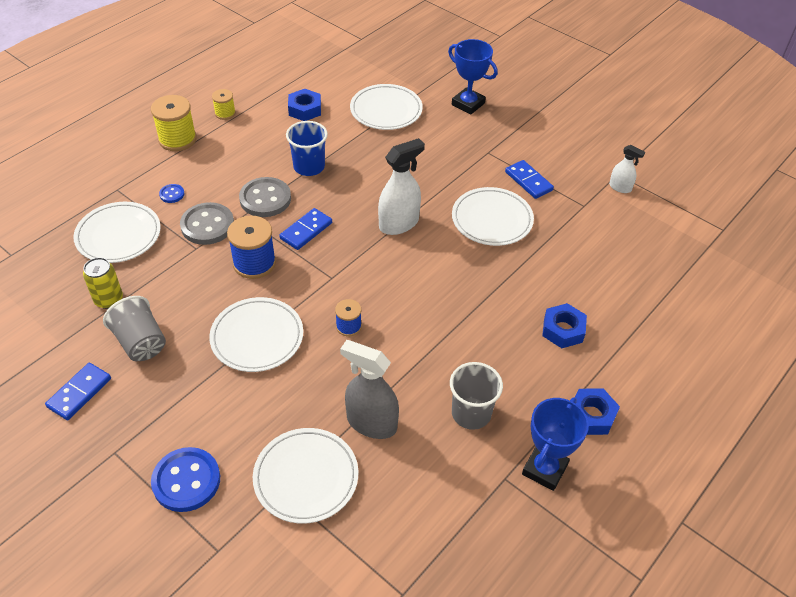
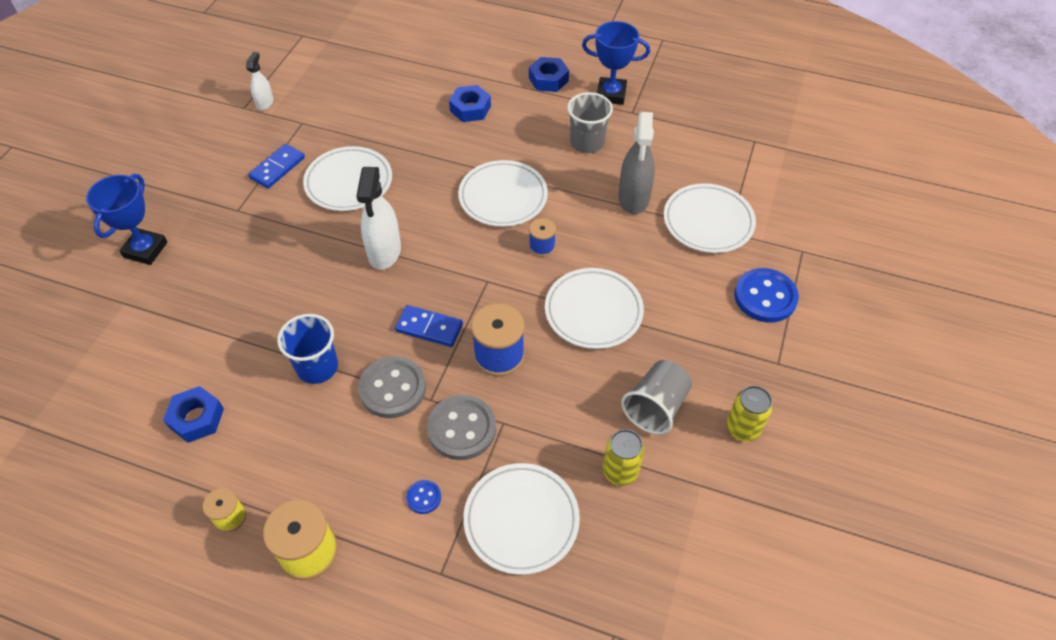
camera: 110 degrees left, 5 degrees up
(79, 393) = (742, 428): blue domino -> yellow can
(386, 110) = (177, 327): white plate -> white plate (503, 197)
(399, 223) = (384, 252): white spray bottle -> white spray bottle turned 120 degrees counterclockwise

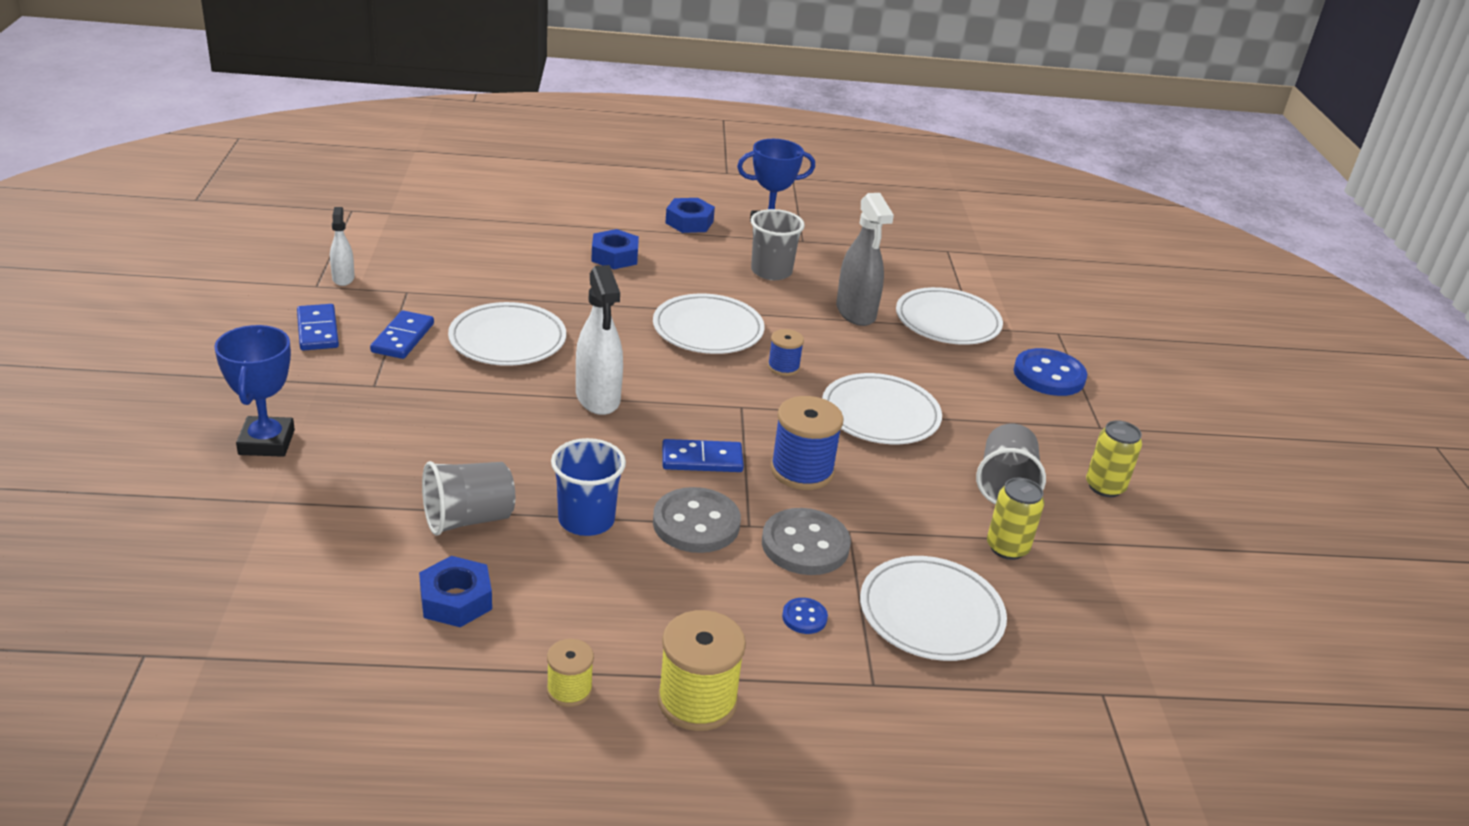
camera: 25 degrees left, 20 degrees down
(225, 151) = (318, 330): none -> blue domino
(239, 348) = (468, 519): none -> grey cup

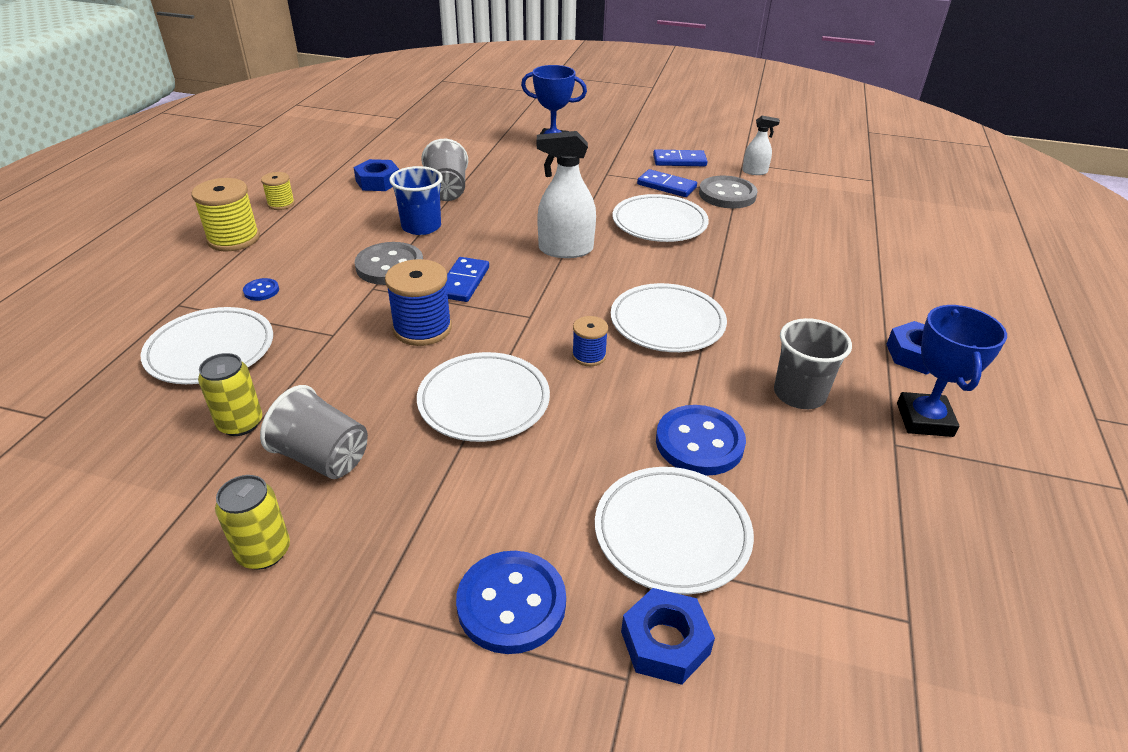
camera: 110 degrees right, 5 degrees up
(614, 256) = (815, 291): blue nut -> blue nut (665, 642)
(805, 545) = (332, 308): grey button -> grey button (727, 195)
(855, 312) = (699, 442): grey spray bottle -> blue button

